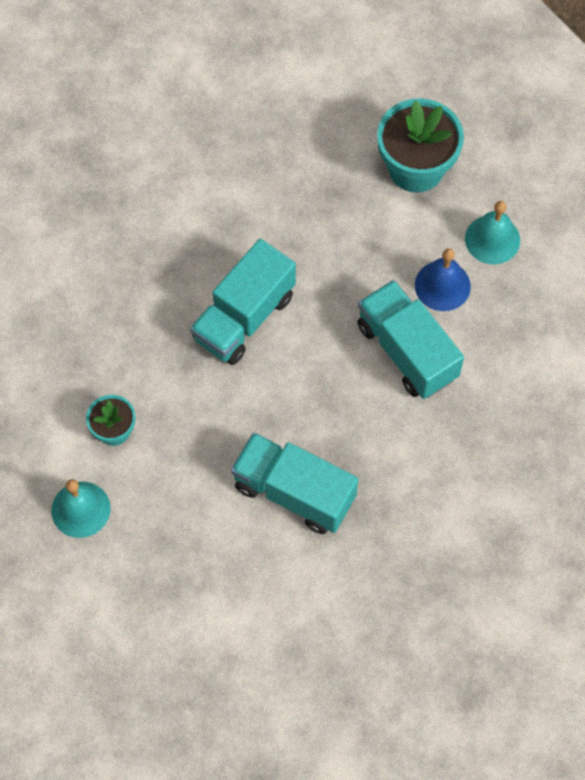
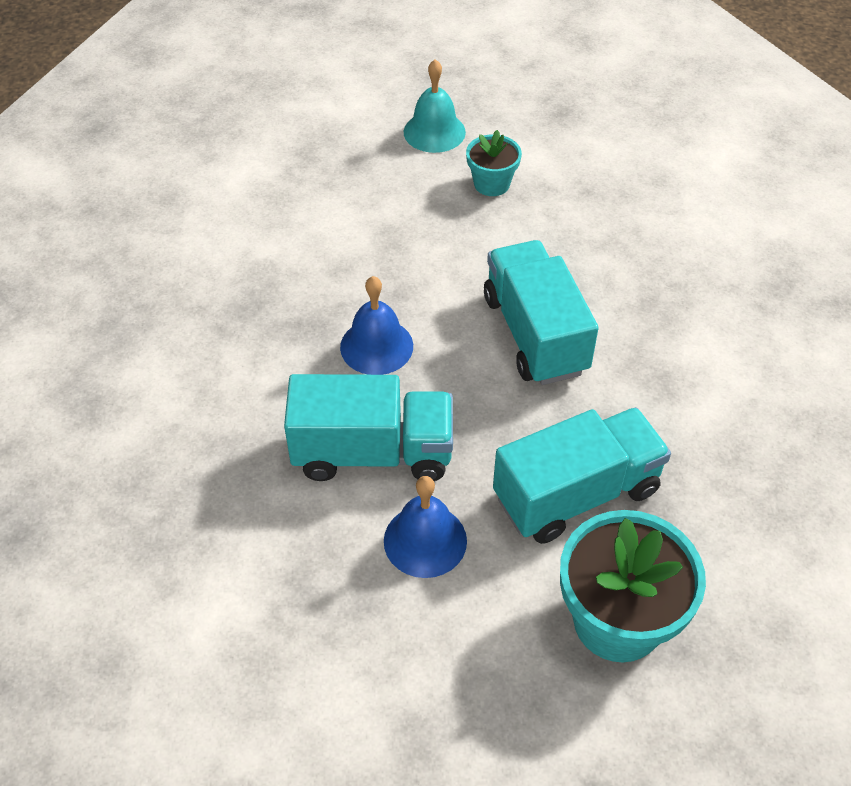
camera: 125 degrees right, 15 degrees down
(294, 492) = (309, 273): turquoise truck -> turquoise truck (576, 494)
(325, 404) = (376, 346): none -> blue bell
(492, 239) = (445, 641): turquoise bell -> none

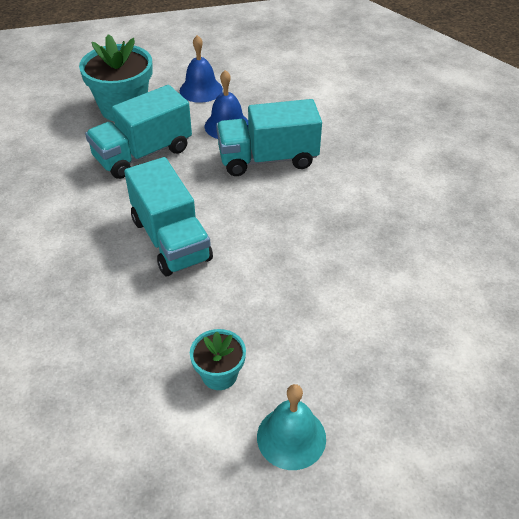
camera: 170 degrees right, 5 degrees down
(376, 346) = (284, 217): blue bell -> blue bell (201, 90)

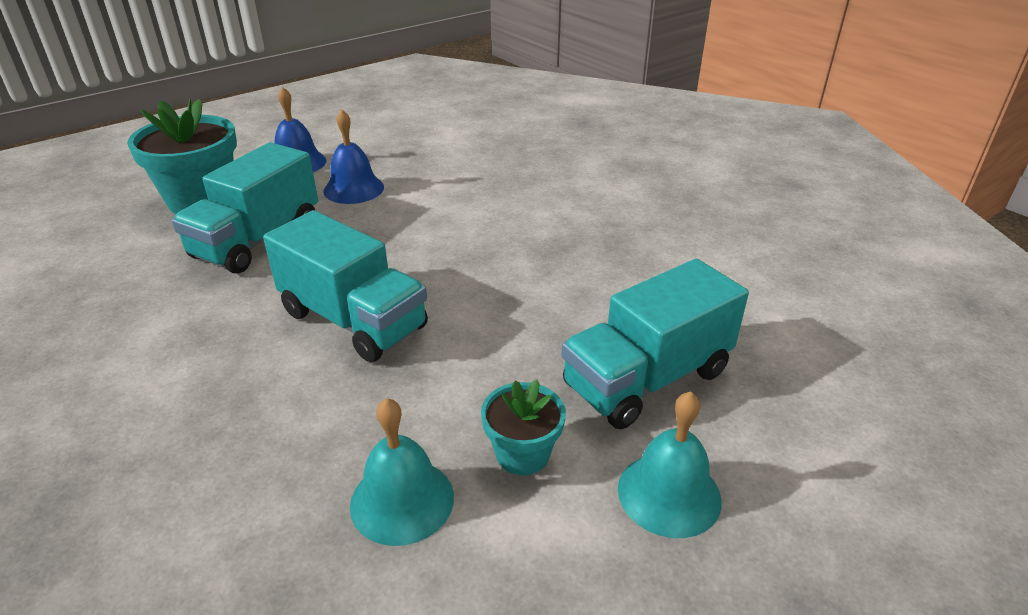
camera: 25 degrees left, 10 degrees down
(134, 376) = (402, 500): none -> turquoise bell
(268, 159) = (426, 209): turquoise truck -> turquoise truck (646, 379)

